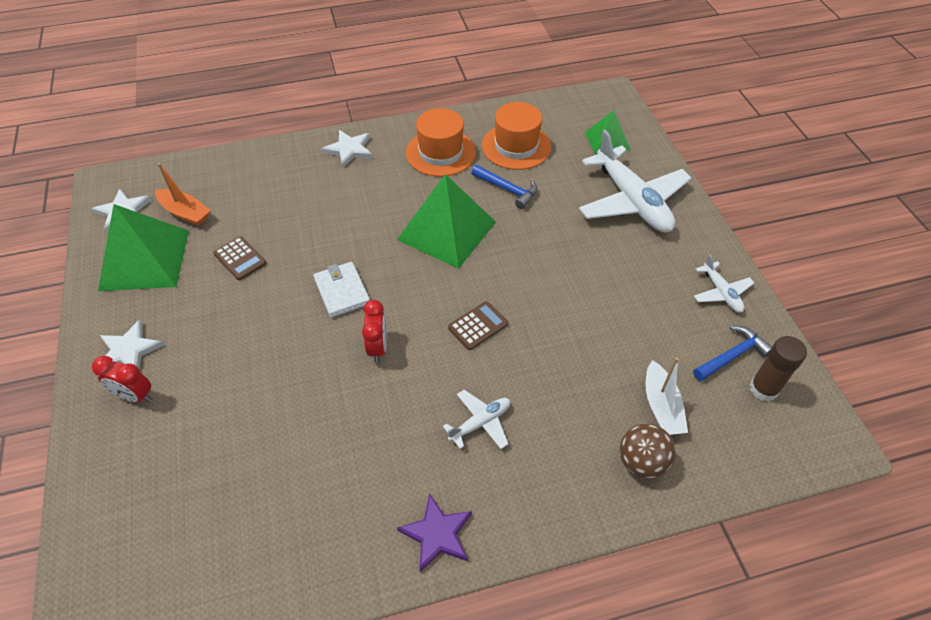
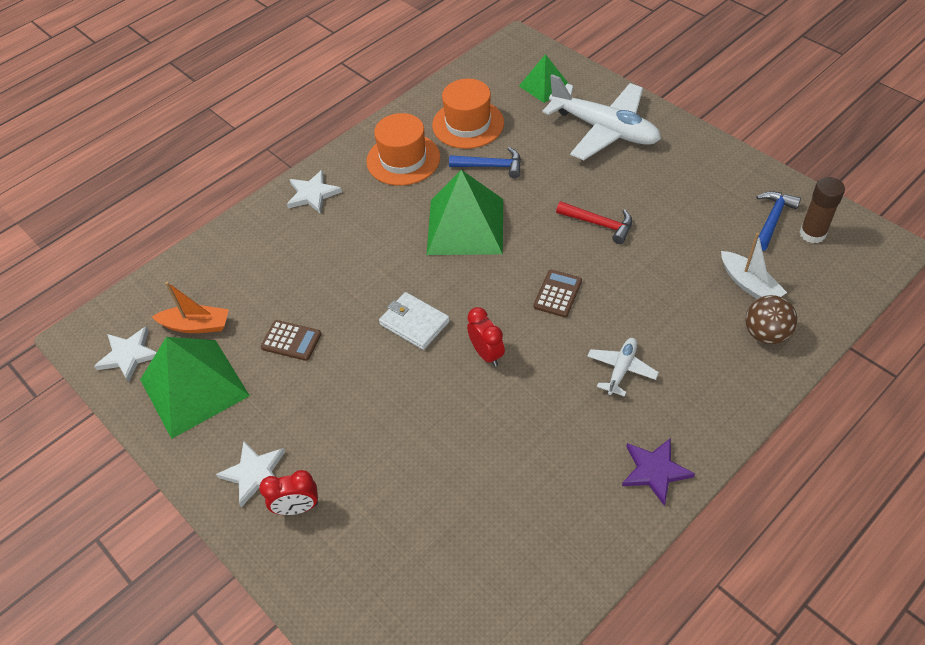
camera: 25 degrees left, 0 degrees up
(562, 282) = (599, 224): none -> red hammer
(721, 293) = (729, 174): white plane -> none

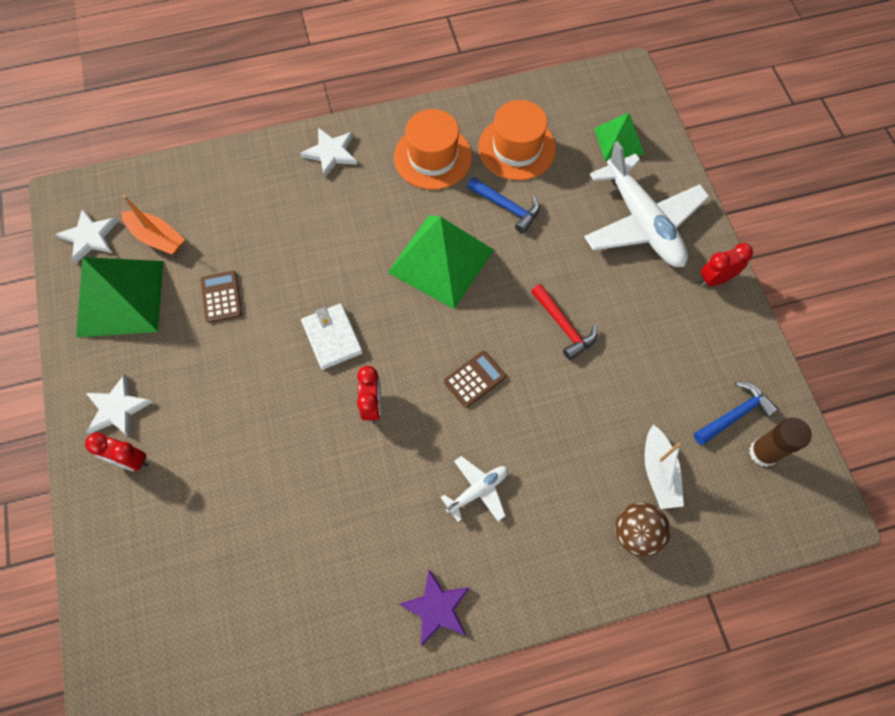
camera: 25 degrees right, 15 degrees up
(291, 341) = (221, 297): brown calculator -> brown calculator turned 150 degrees counterclockwise
(687, 141) = (715, 279): none -> red clock

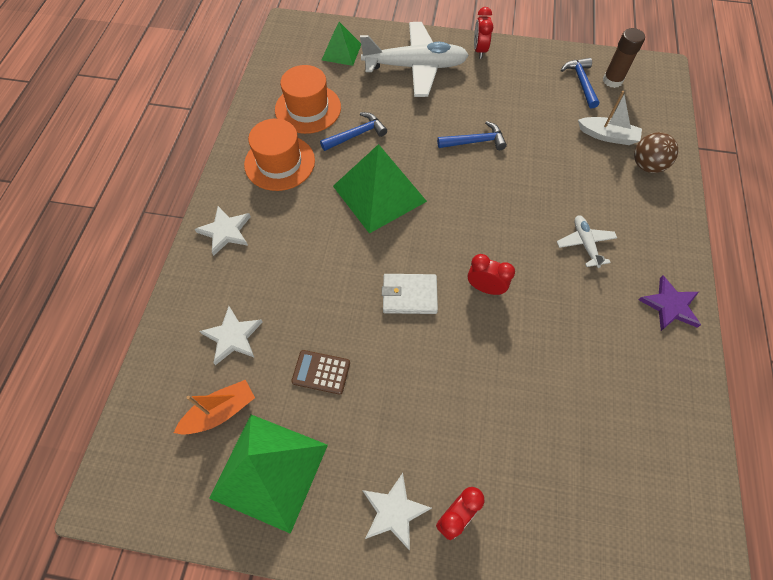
camera: 65 degrees left, 5 degrees down
(90, 237) = (176, 482): white star -> white star (233, 336)
(475, 379) = (493, 211): brown calculator -> none
(563, 326) = (475, 142): red hammer -> blue hammer

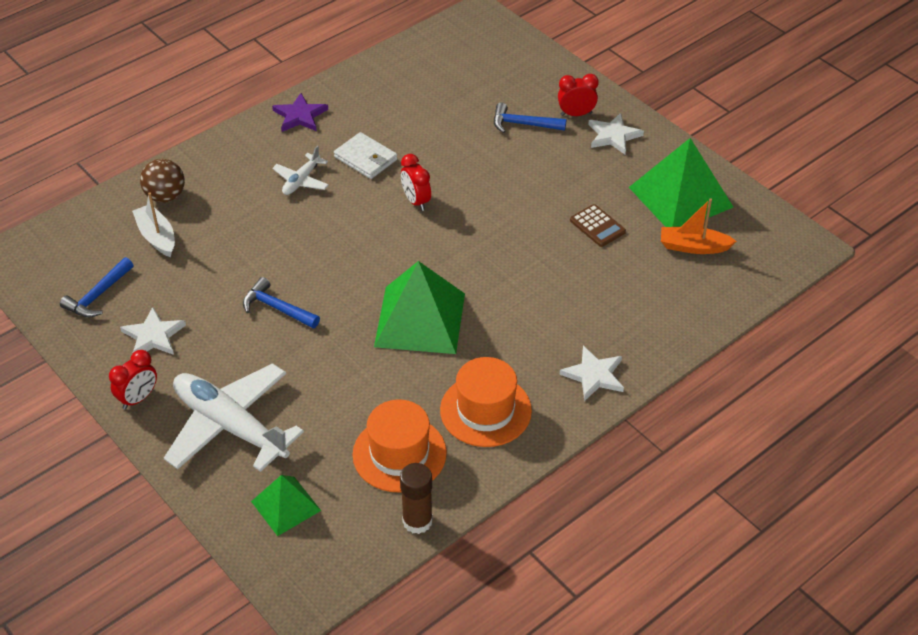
camera: 140 degrees left, 15 degrees down
(233, 336) = (649, 288): white star -> white star (153, 336)
(356, 135) = (380, 389): blue hammer -> blue hammer (523, 124)
(409, 295) = (480, 231): white wallet -> white wallet (366, 158)
(612, 80) = (68, 278): brown glue stick -> brown glue stick (417, 521)

